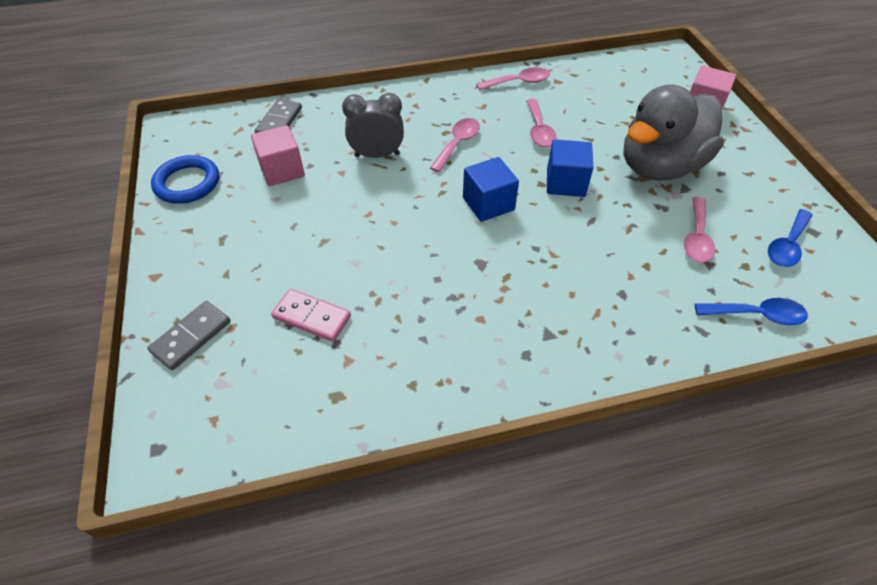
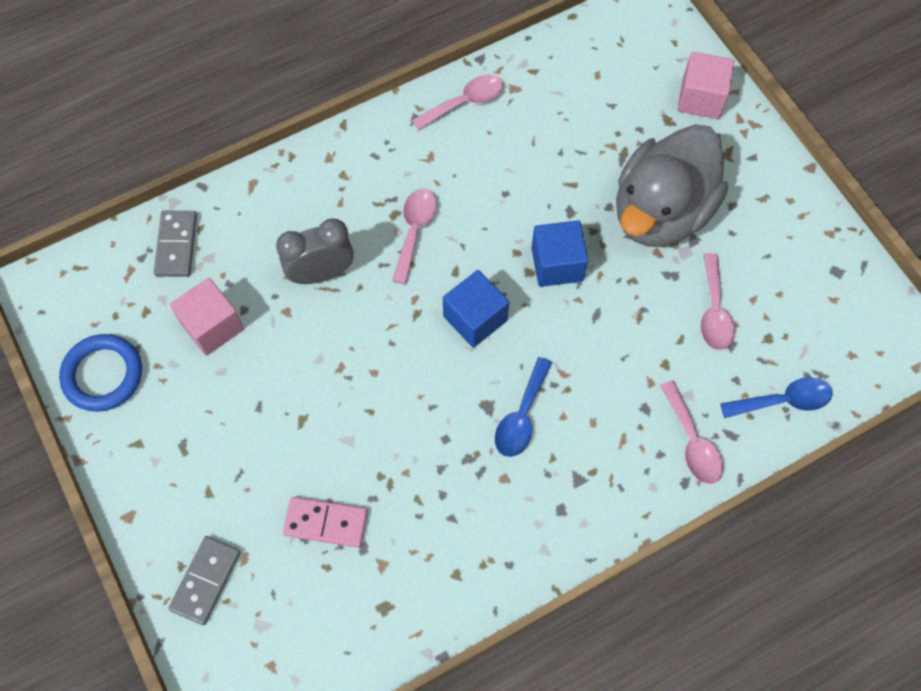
camera: 15 degrees left, 15 degrees up
(539, 130) = (508, 184): pink spoon -> pink spoon (692, 442)
(787, 245) = (810, 299): blue spoon -> blue spoon (521, 416)

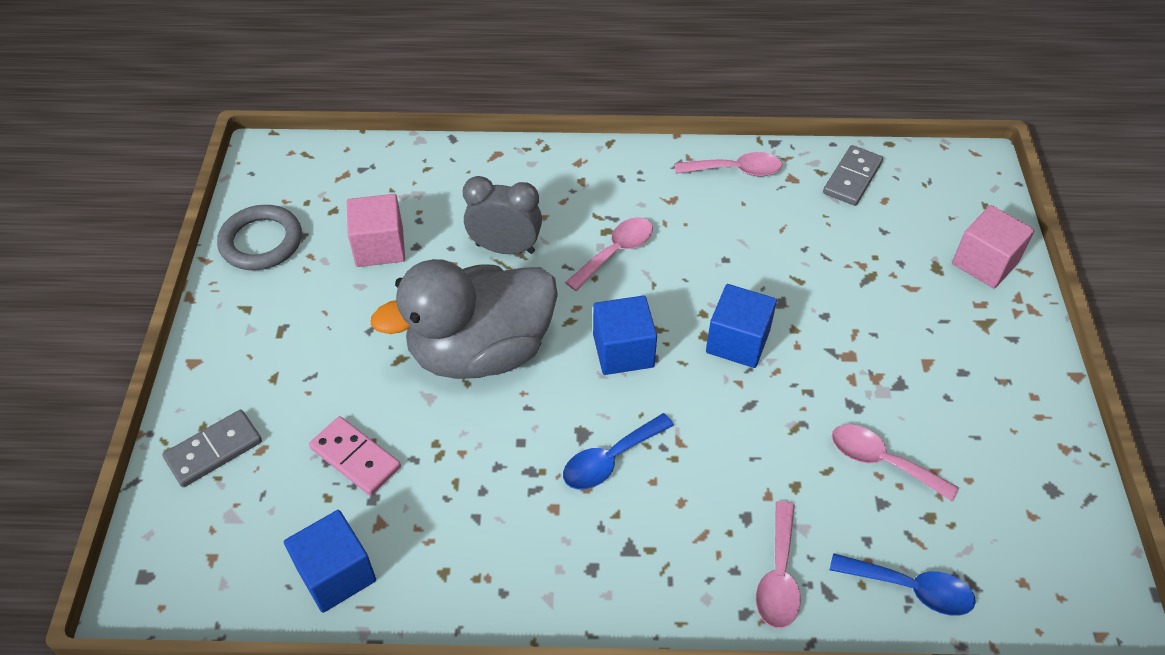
camera: 30 degrees right, 15 degrees down
(103, 375) = (261, 242): blue ring -> grey ring
(176, 245) = (397, 172): grey domino -> grey domino (852, 178)
(377, 622) = (336, 574): none -> blue cube
(661, 212) = (879, 344): grey duck -> grey duck (480, 351)
(714, 311) = (881, 461): pink spoon -> pink spoon turned 90 degrees clockwise

